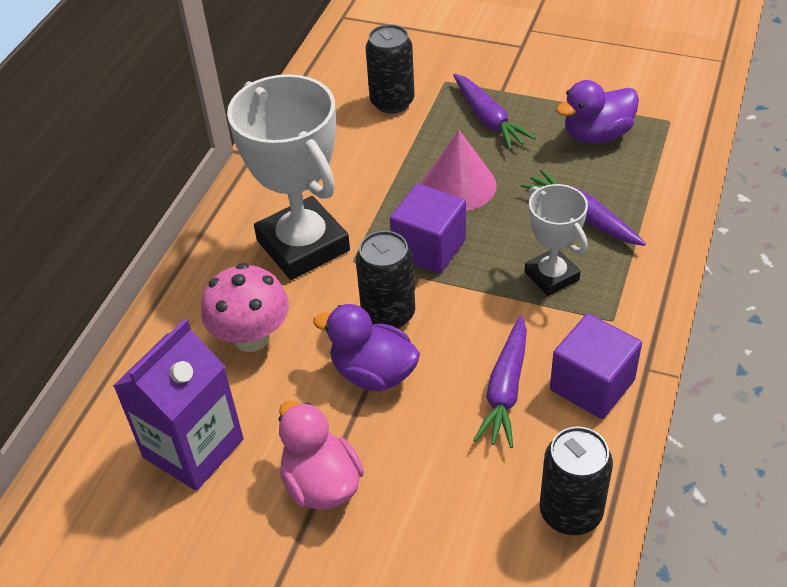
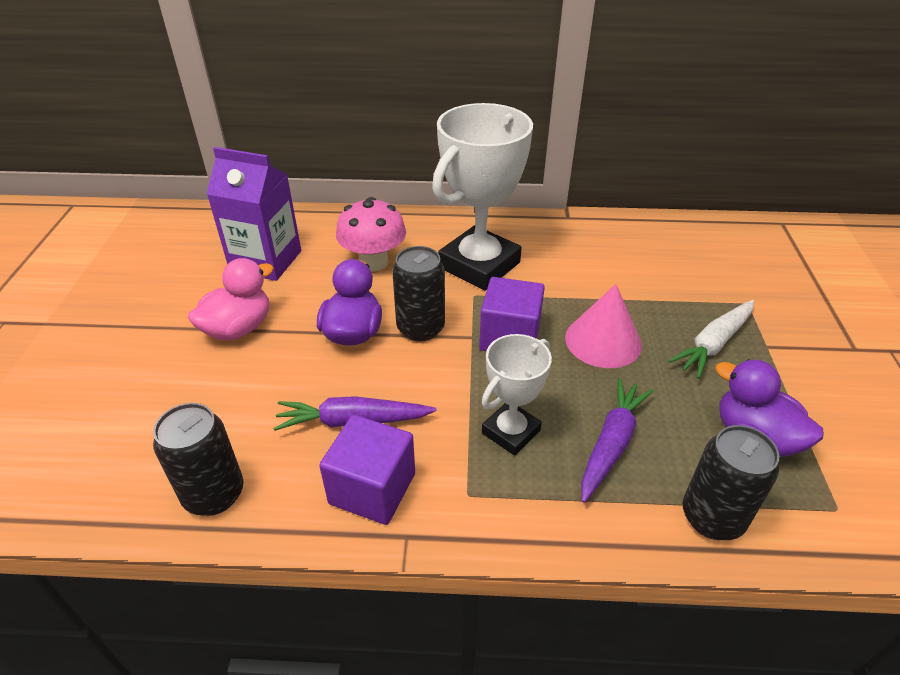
camera: 70 degrees right, 5 degrees down
(392, 102) = (688, 276): black can -> black can (712, 517)
(488, 119) = (713, 344): purple carrot -> white carrot

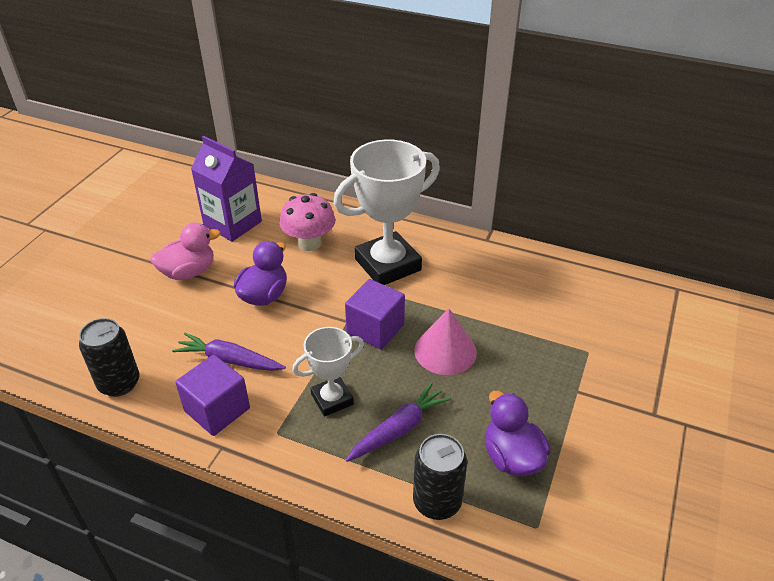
camera: 20 degrees right, 0 degrees up
(420, 328) = (314, 304): black can -> none
(713, 344) = (533, 377): white carrot -> none

